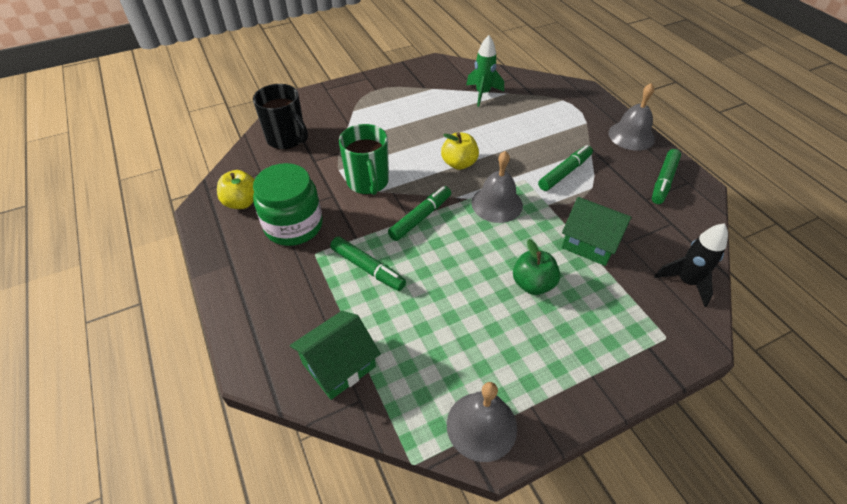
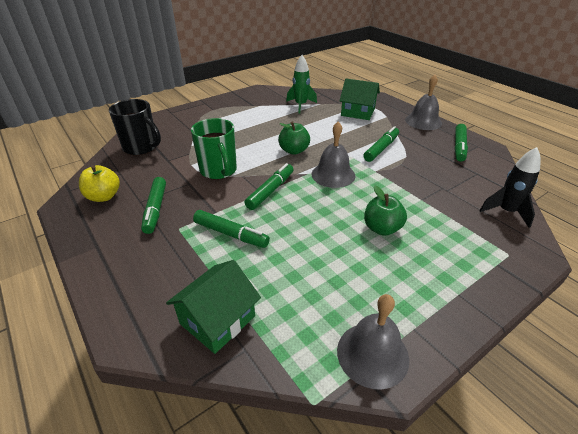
camera: 10 degrees left, 10 degrees down
(293, 225) = (155, 209): green jar -> green marker
(459, 163) = (294, 151): yellow apple -> green apple
(590, 242) = (418, 193): green house -> green house (357, 112)

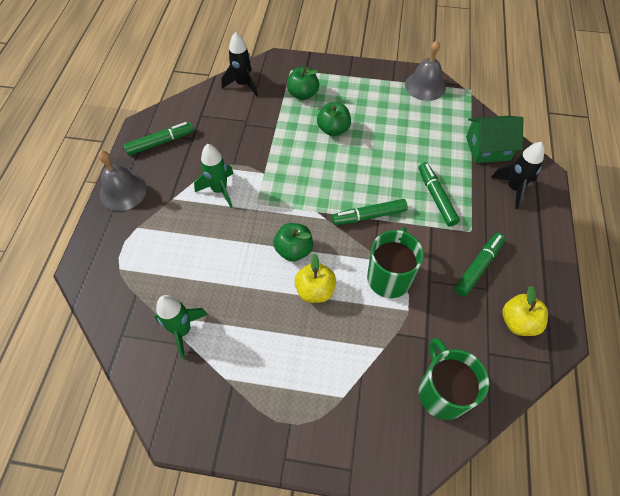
camera: 135 degrees left, 20 degrees up
(141, 147) = (442, 392): black mug -> green mug
(157, 292) = (513, 188): none -> black rocket
(257, 144) = (315, 290): none -> yellow apple
(333, 174) = (300, 194): grey bell -> none
(357, 112) = (149, 259): green house -> none
(381, 148) = (219, 190): green marker -> green rocket
(455, 239) = (303, 94): none -> green apple

